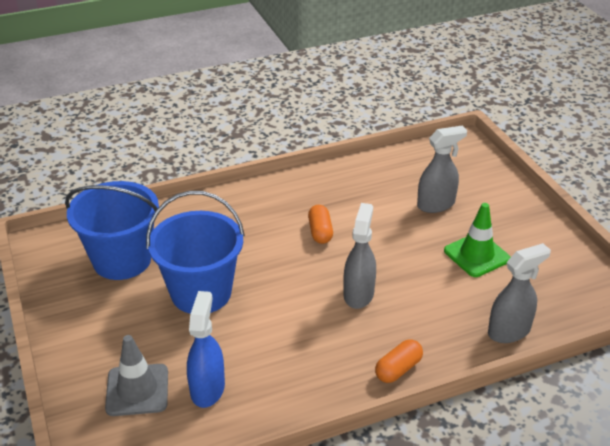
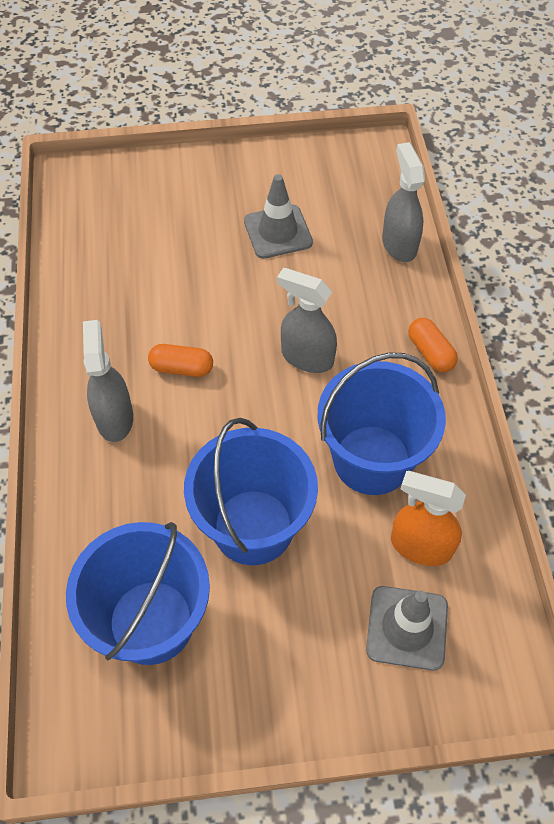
camera: 75 degrees left, 20 degrees up
(207, 388) = (420, 546): blue spray bottle -> orange spray bottle
(277, 347) = (372, 460): none -> blue bucket
(436, 204) = (176, 239): grey spray bottle -> grey spray bottle (114, 418)
(476, 255) = (278, 232): green traffic cone -> grey traffic cone

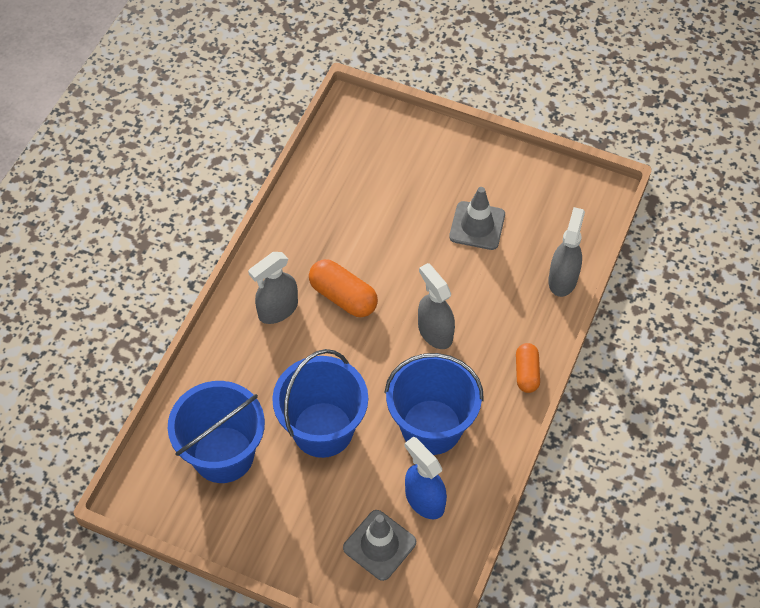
camera: 30 degrees right, 0 degrees up
(114, 418) = (277, 310): grey spray bottle -> grey spray bottle turned 150 degrees counterclockwise
(182, 368) = (343, 297): orange capsule -> orange capsule, size x1.53
(420, 546) = (424, 500): orange spray bottle -> blue spray bottle

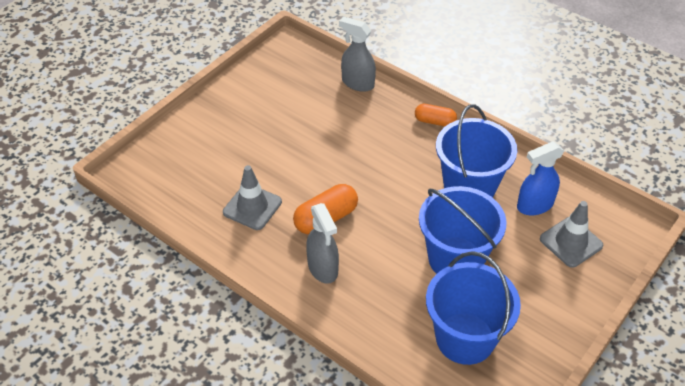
camera: 75 degrees left, 10 degrees down
(435, 332) = (381, 166): grey spray bottle -> none
(477, 226) = (288, 119): grey traffic cone -> grey traffic cone (252, 207)

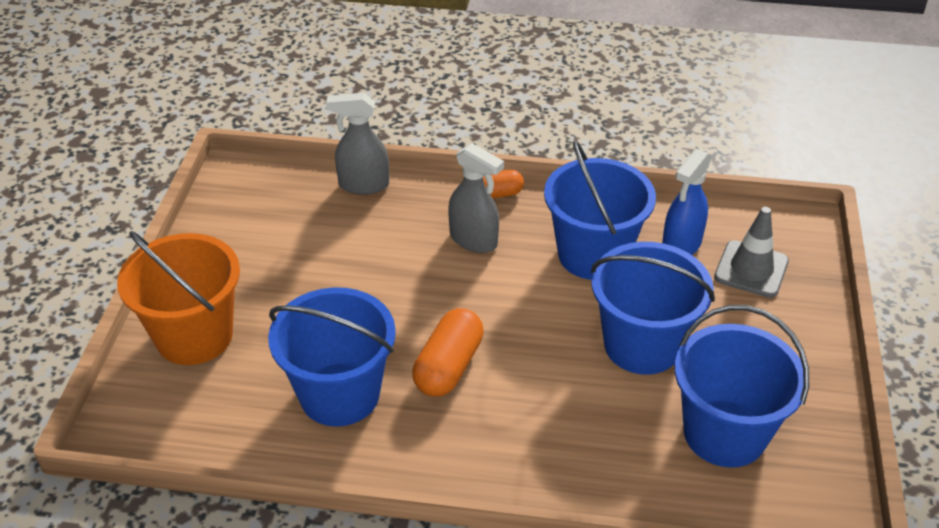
camera: 30 degrees left, 5 degrees down
(198, 138) = (194, 336): none -> orange bucket
(252, 207) = (339, 394): grey traffic cone -> blue bucket
(323, 268) = (492, 430): grey spray bottle -> grey spray bottle (474, 240)

